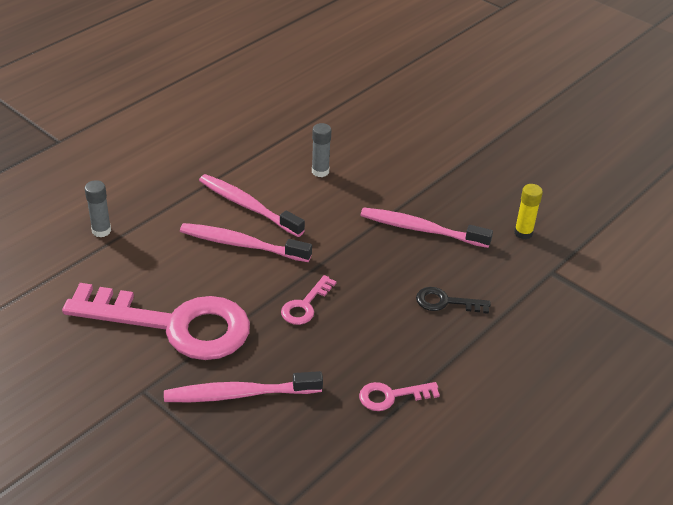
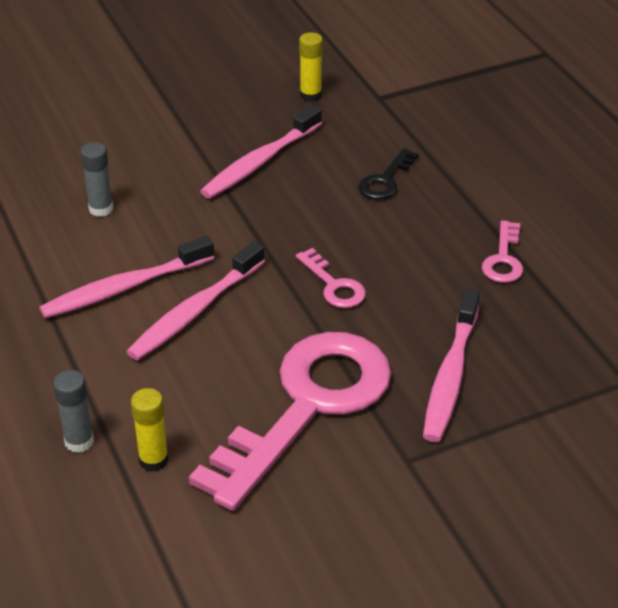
camera: 65 degrees left, 0 degrees up
(97, 267) = (153, 460): none -> yellow glue stick

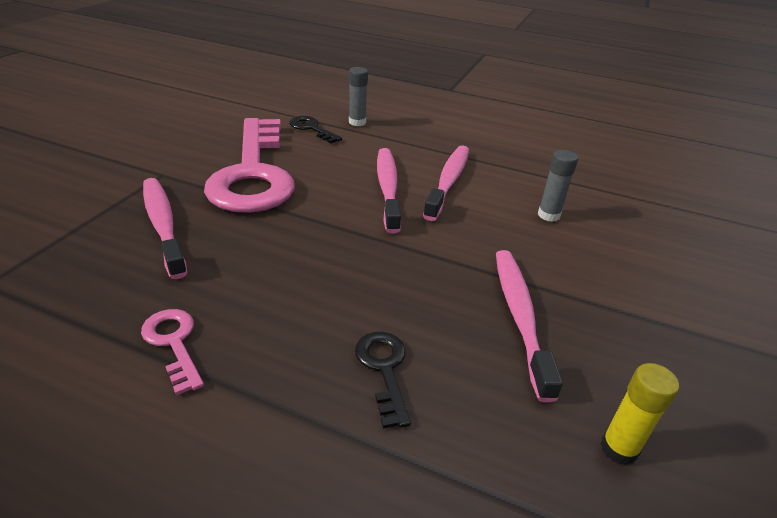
camera: 135 degrees right, 5 degrees down
(153, 460) = (311, 128): yellow glue stick -> black key
(334, 285) = (315, 243): pink key -> none

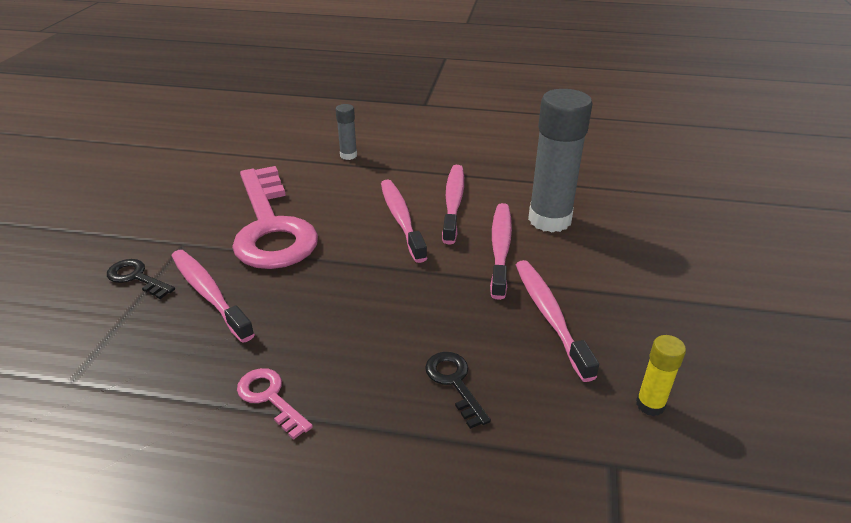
camera: 10 degrees left, 0 degrees up
(311, 128) = (307, 170): black key -> black key (136, 277)
(484, 235) = (500, 249): none -> pink toothbrush
(548, 215) = (549, 220): grey glue stick -> grey glue stick, size x2.15

